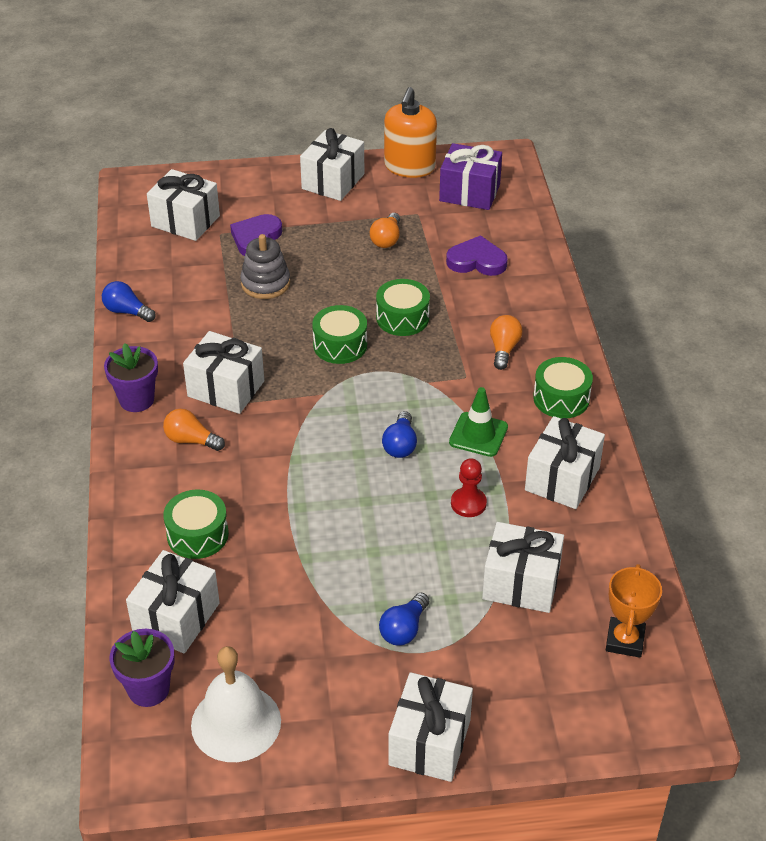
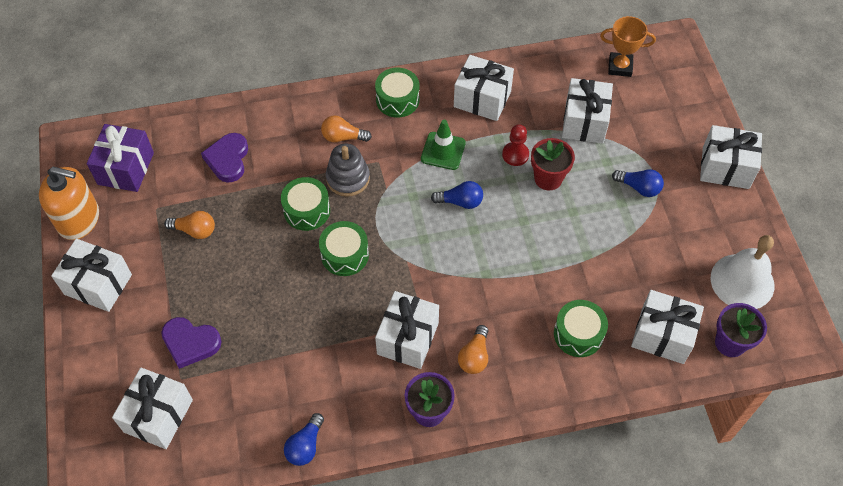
camera: 95 degrees left, 15 degrees up
(265, 283) = (260, 325): grey stacking toy -> grey stacking toy (348, 178)
(428, 532) = (548, 178): none -> red flower pot

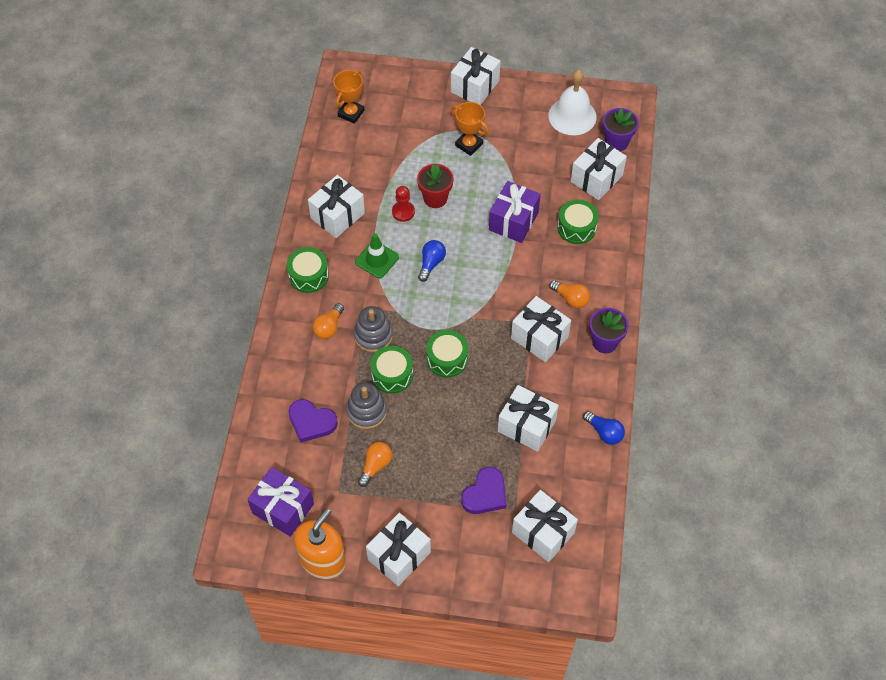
camera: 70 degrees left, 0 degrees up
(255, 202) = (366, 411): none -> grey stacking toy
(555, 264) = (513, 221): none -> purple gift
(584, 122) = (393, 156): white gift -> white gift (526, 426)
(639, 187) = (469, 144): blue light bulb -> orange trophy

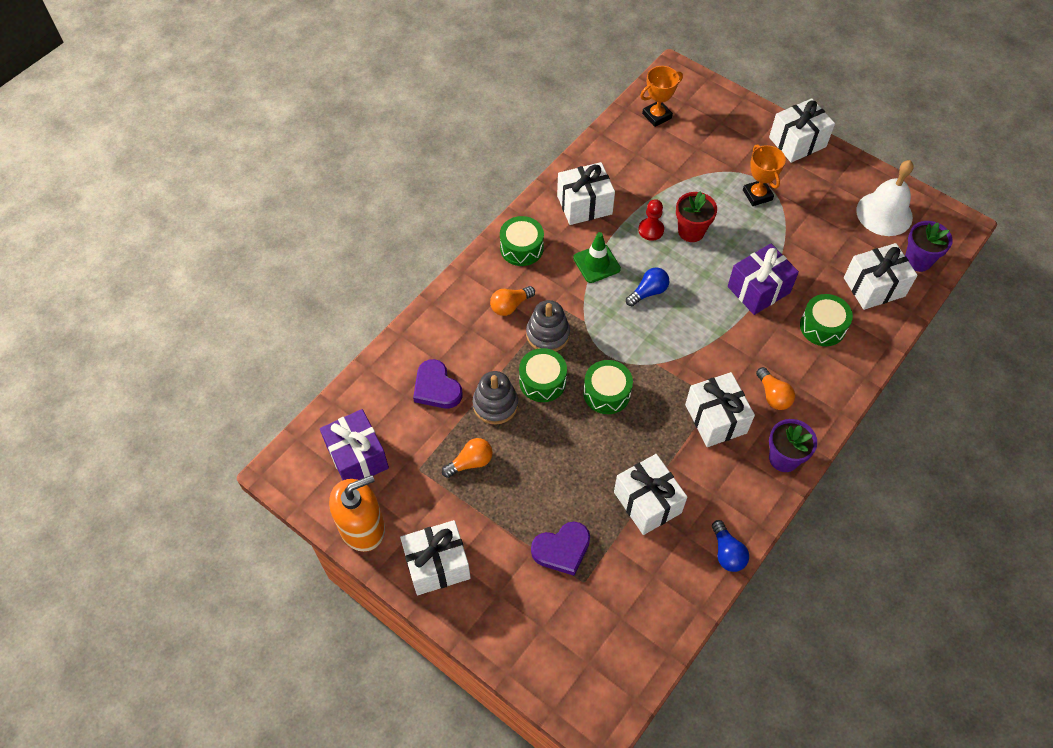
camera: 30 degrees right, 0 degrees up
(543, 532) = (597, 623): white gift -> none

